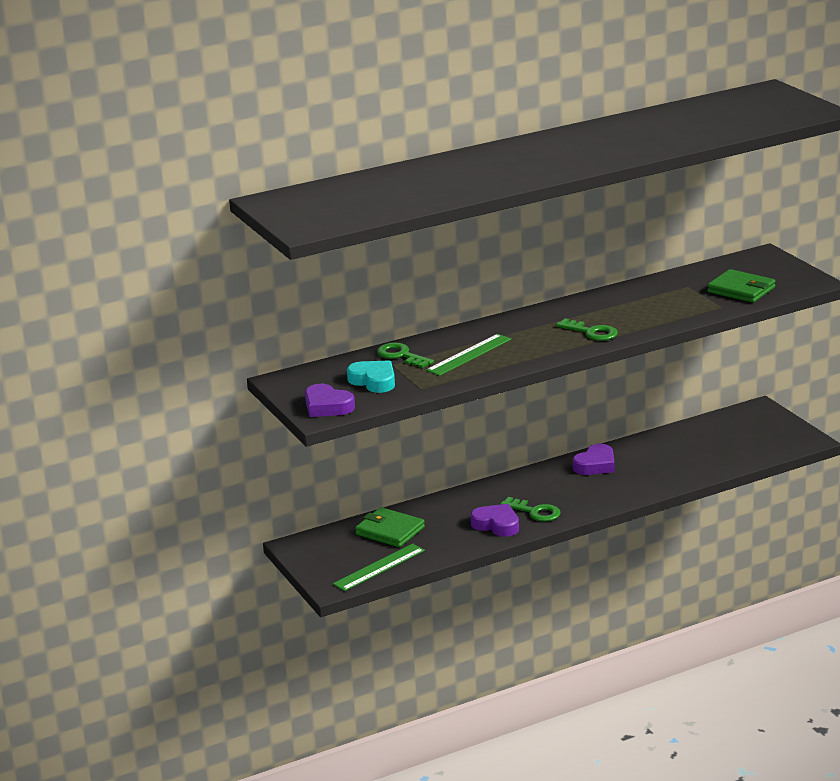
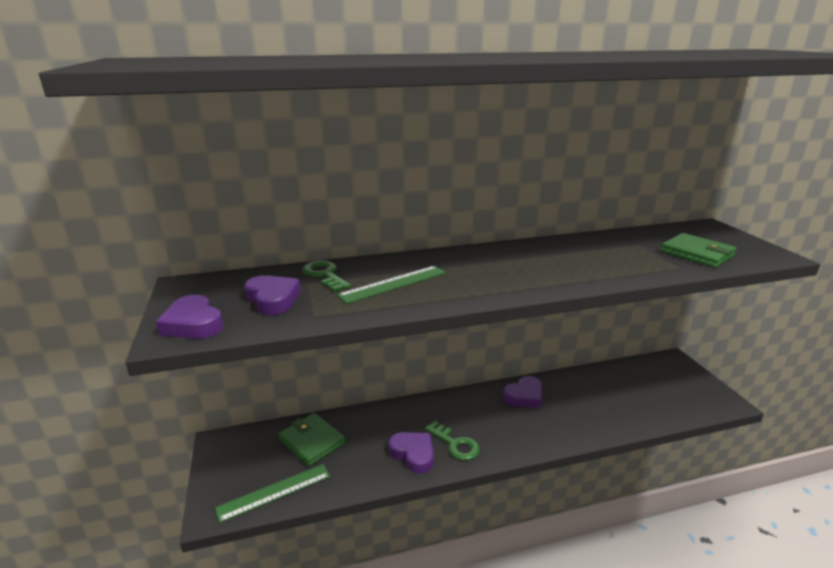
camera: 10 degrees right, 0 degrees up
(374, 381) = (273, 299): turquoise heart -> purple heart
(591, 332) = (534, 277): green key -> none

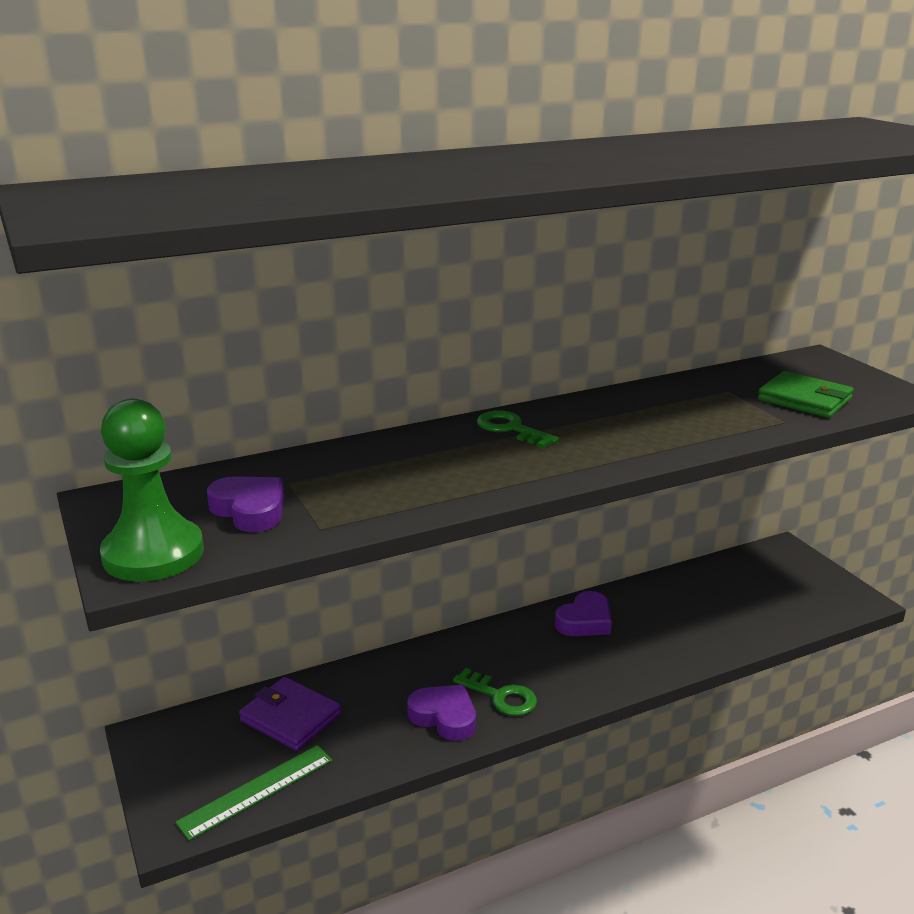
camera: 10 degrees left, 0 degrees up
(193, 324) = (153, 554): purple heart -> green pawn
(312, 441) = (290, 717): green wallet -> purple wallet
(324, 275) = (308, 469): green key -> green key (511, 429)
(393, 284) = (411, 474): green ruler -> none

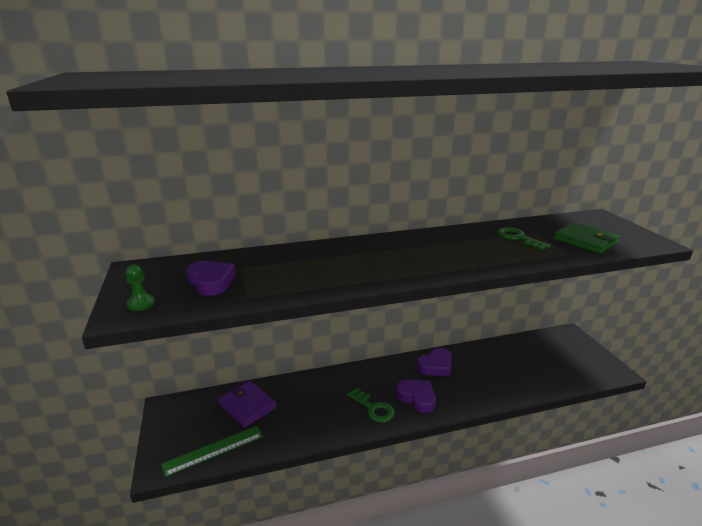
camera: 10 degrees right, 0 degrees up
(153, 554) = (141, 304): green pawn -> green pawn, size x0.42
(444, 717) = (336, 417): purple heart -> purple heart (417, 398)
(511, 429) = (389, 245): green key -> green key (518, 238)

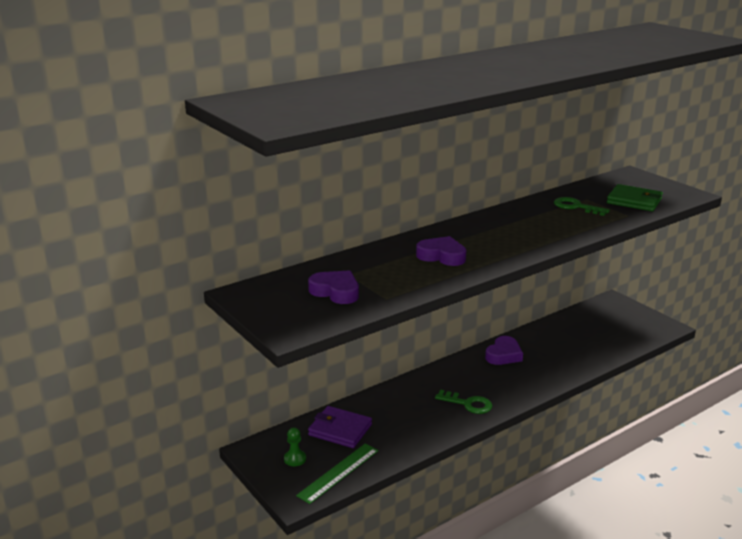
camera: 20 degrees left, 0 degrees up
(141, 304) = (294, 321): green pawn -> green pawn (295, 459)
(417, 398) = (503, 386): purple heart -> purple heart (442, 256)

